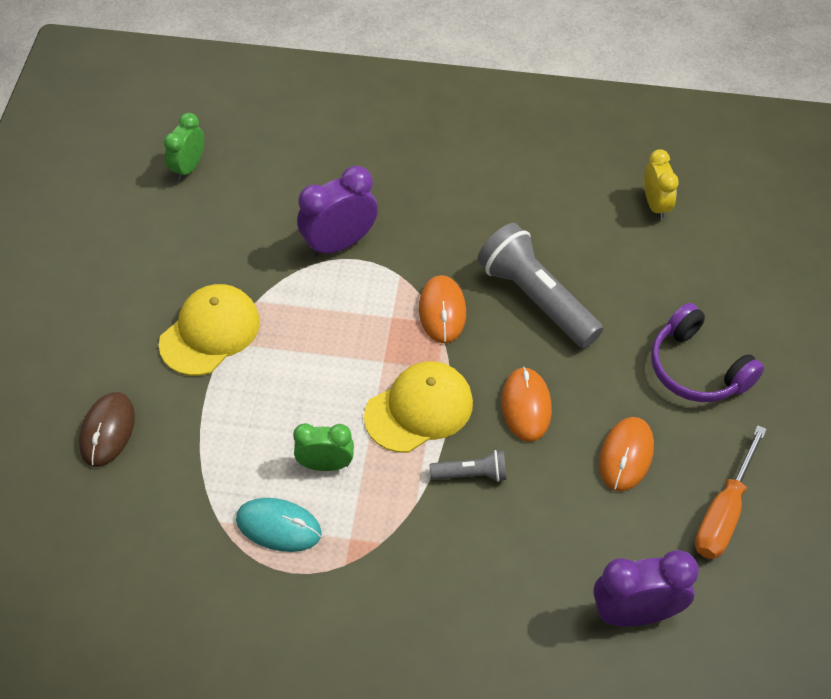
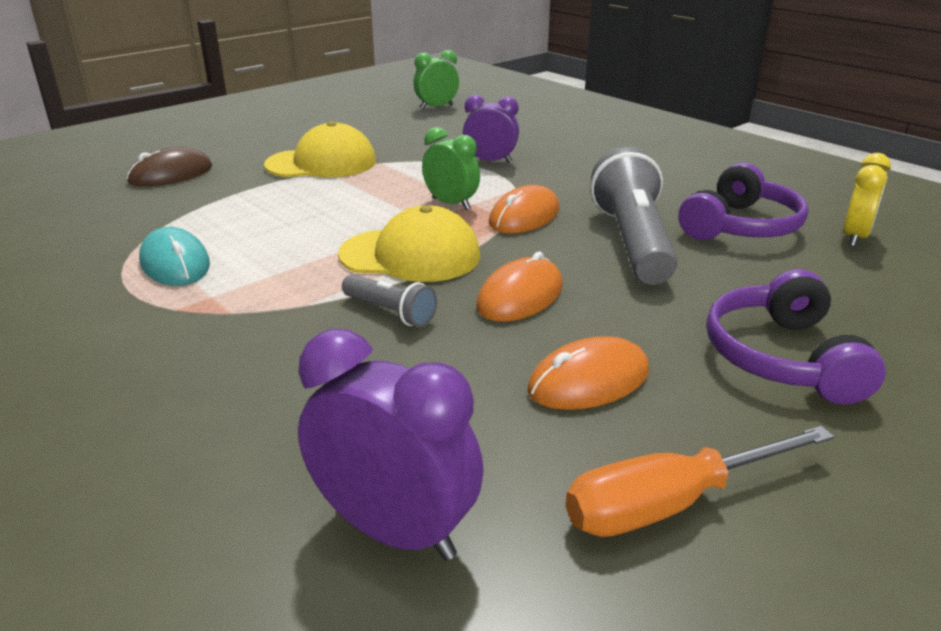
camera: 40 degrees right, 25 degrees down
(325, 464) = (276, 249): green clock -> green clock (451, 204)
(339, 243) = (490, 161): purple clock -> purple clock, size x0.66
(583, 233) = (740, 226): none -> purple headphones

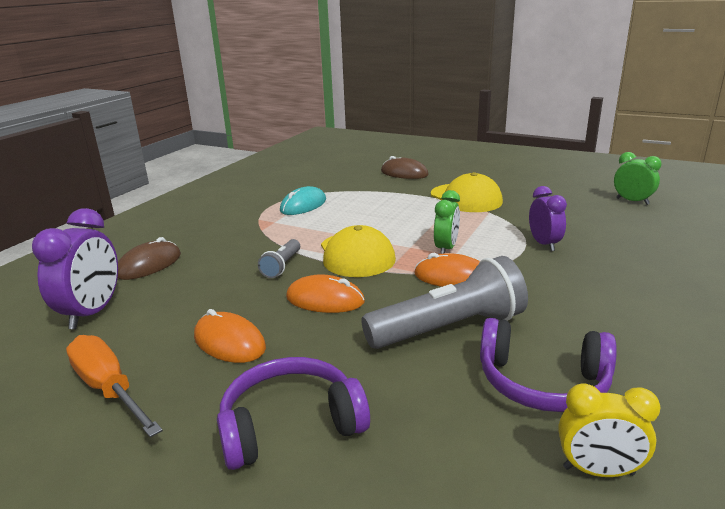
camera: 70 degrees right, 5 degrees down
(237, 449) = (149, 265): none -> brown mouse

